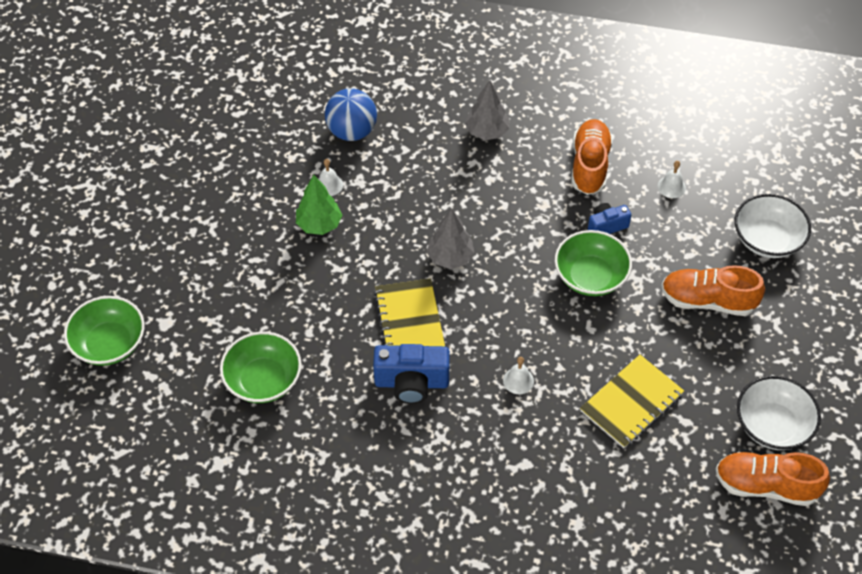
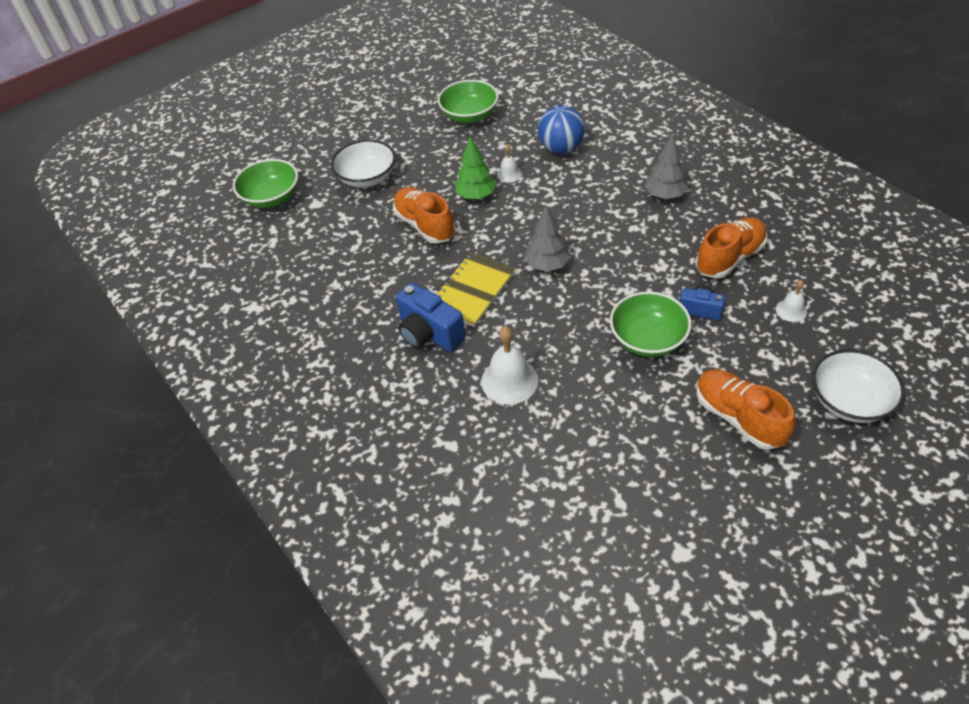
camera: 45 degrees right, 5 degrees down
(263, 380) = (334, 272): green bowl -> green bowl (469, 115)
(518, 380) = (509, 380): white bell -> white bell, size x1.84
(631, 403) = (586, 456): yellow notebook -> none
(765, 486) = (643, 610): orange shoe -> orange shoe (425, 225)
(772, 425) = (701, 561): white bowl -> white bowl (367, 178)

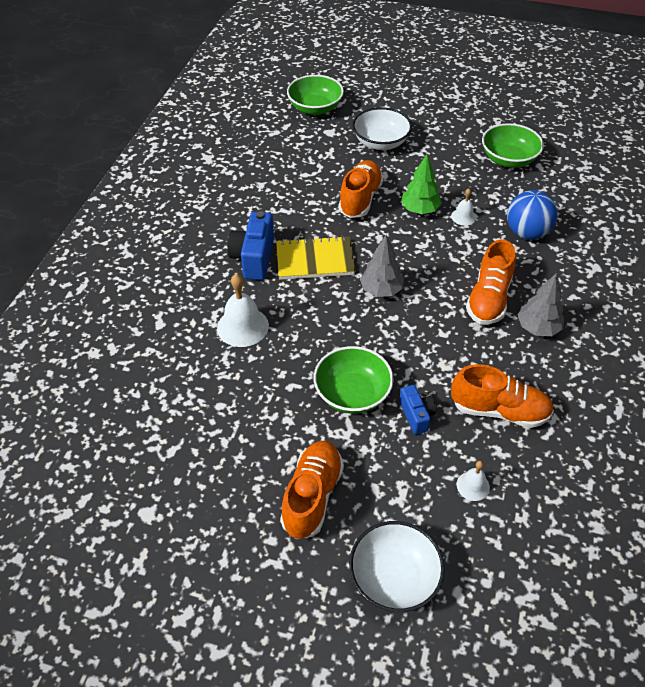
camera: 50 degrees right, 0 degrees up
(612, 206) = (489, 299): none -> orange shoe

